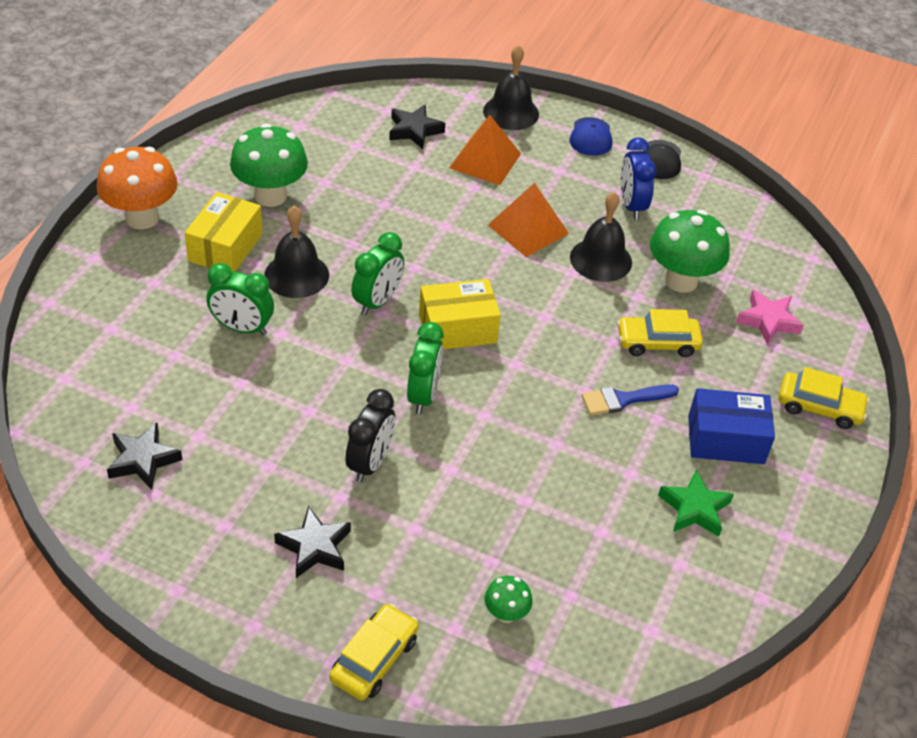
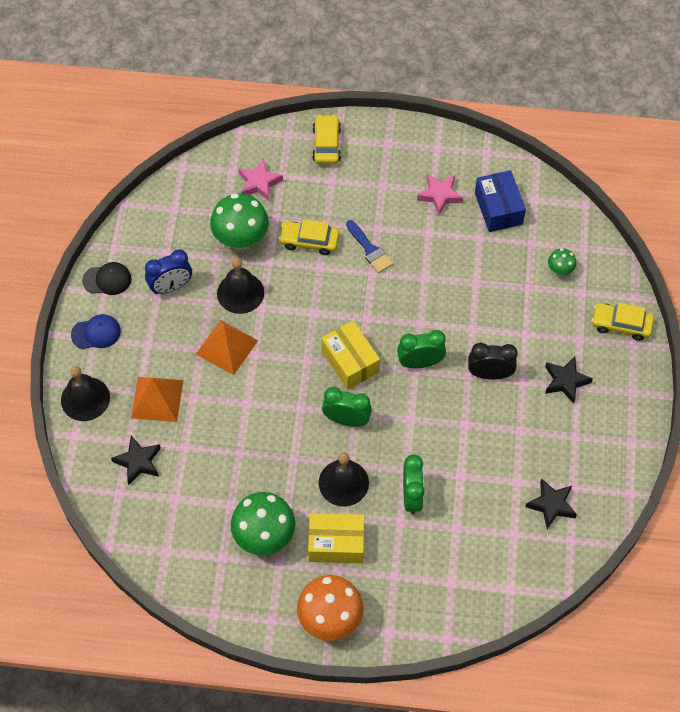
camera: 105 degrees left, 15 degrees up
(657, 343) = (309, 241): yellow car -> yellow car turned 120 degrees clockwise
(694, 508) = (439, 195): green star -> pink star
(726, 439) = (377, 189): blue box -> blue box (498, 208)

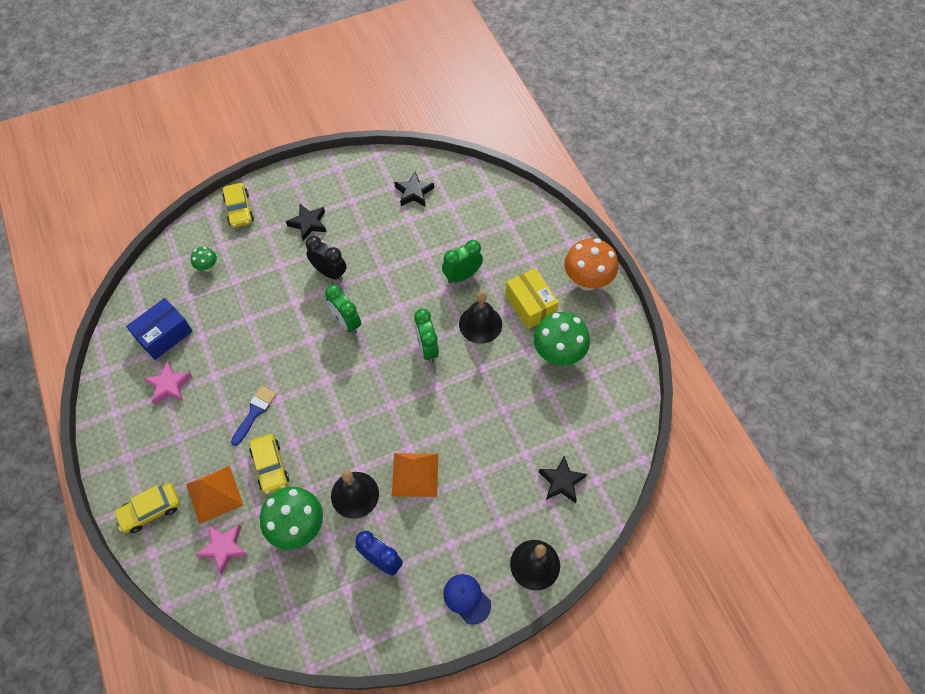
camera: 120 degrees left, 0 degrees up
(107, 280) = (406, 626): black cap -> none
(157, 399) = (497, 502): orange pyramid -> orange pyramid (214, 494)
(350, 361) = (374, 372): yellow box -> none
(489, 374) = (329, 272): black clock -> black clock turned 150 degrees clockwise

